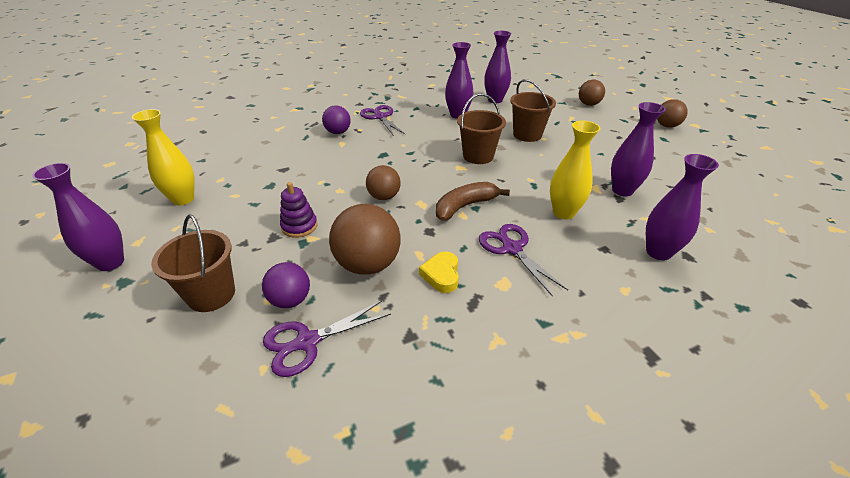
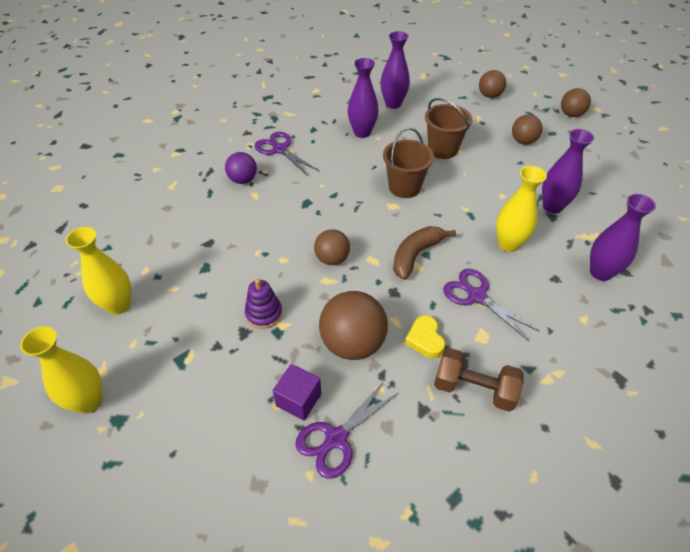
camera: 15 degrees left, 10 degrees up
(110, 262) = (89, 401): purple vase -> yellow vase
(211, 294) = (218, 412): brown bucket -> none
(290, 300) = (298, 400): purple ball -> purple cube
(473, 329) = (474, 389): none -> brown dumbbell
(609, 139) = (523, 141): none -> brown ball

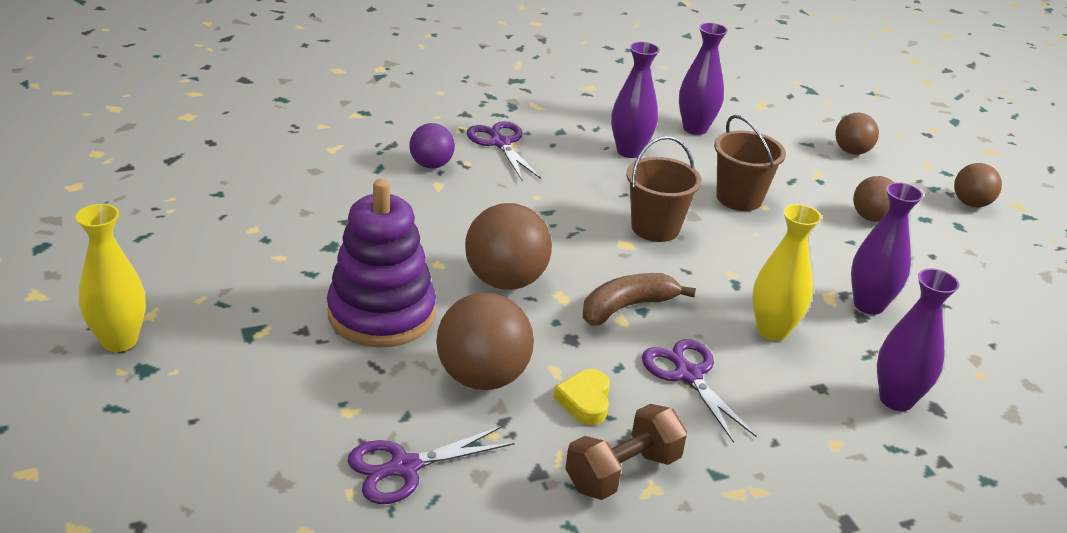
camera: 15 degrees right, 15 degrees down
(119, 305) = (202, 256): yellow vase -> none
(264, 313) = (381, 314): purple stacking toy -> purple stacking toy, size x2.05
(298, 400) = (378, 414): purple cube -> none
(332, 259) = (505, 281): brown ball -> brown ball, size x1.65
(474, 389) = (623, 472): brown dumbbell -> brown dumbbell turned 75 degrees counterclockwise

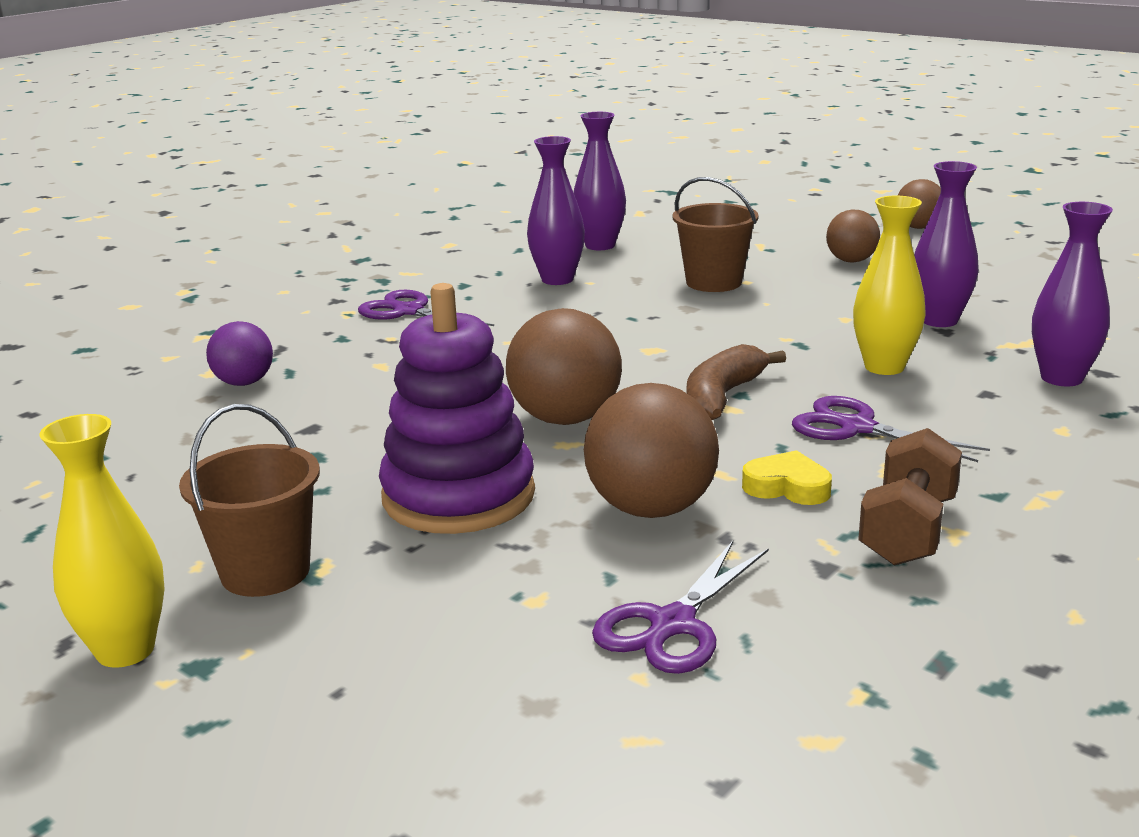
camera: 25 degrees left, 10 degrees down
(431, 165) = (350, 351): purple ball -> purple ball (244, 383)
(585, 401) = (787, 487): yellow heart -> yellow heart turned 135 degrees clockwise
(655, 228) = (664, 328): brown bucket -> brown bucket (265, 572)
(852, 151) = (768, 222): brown ball -> none

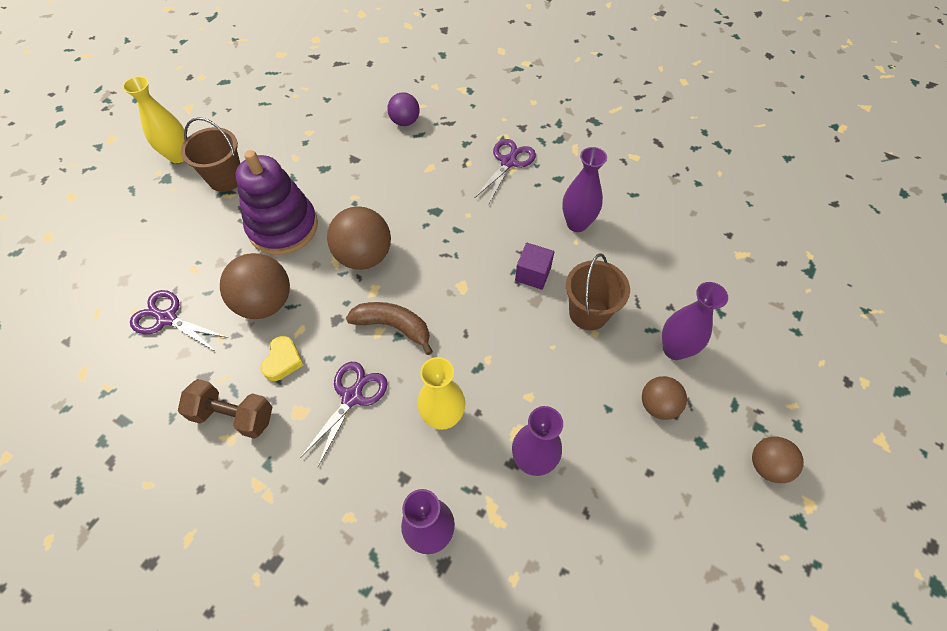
camera: 80 degrees right, 35 degrees up
(600, 245) = (653, 238): purple vase -> purple vase (674, 349)
(641, 307) = (533, 274): none -> purple cube

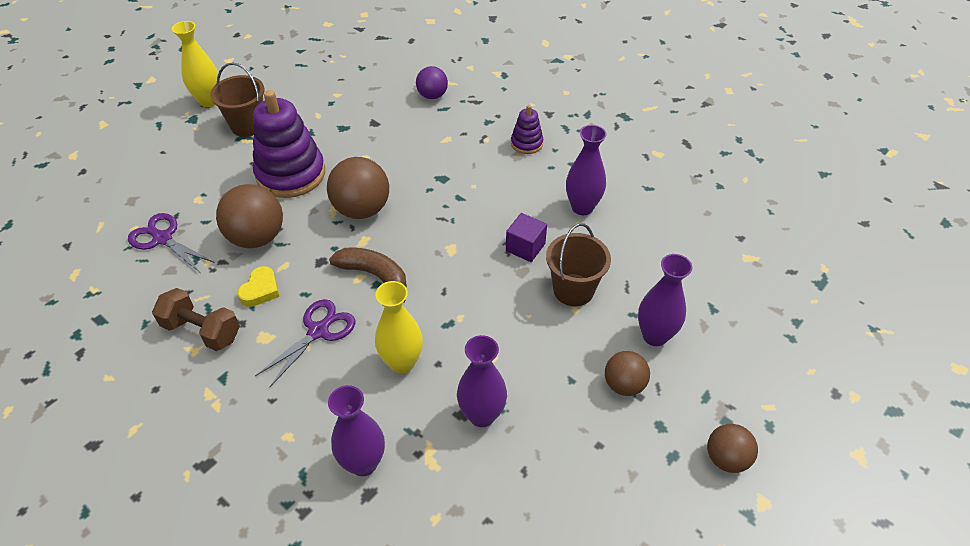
camera: 10 degrees right, 10 degrees down
(508, 162) = (526, 143): purple scissors -> purple stacking toy

